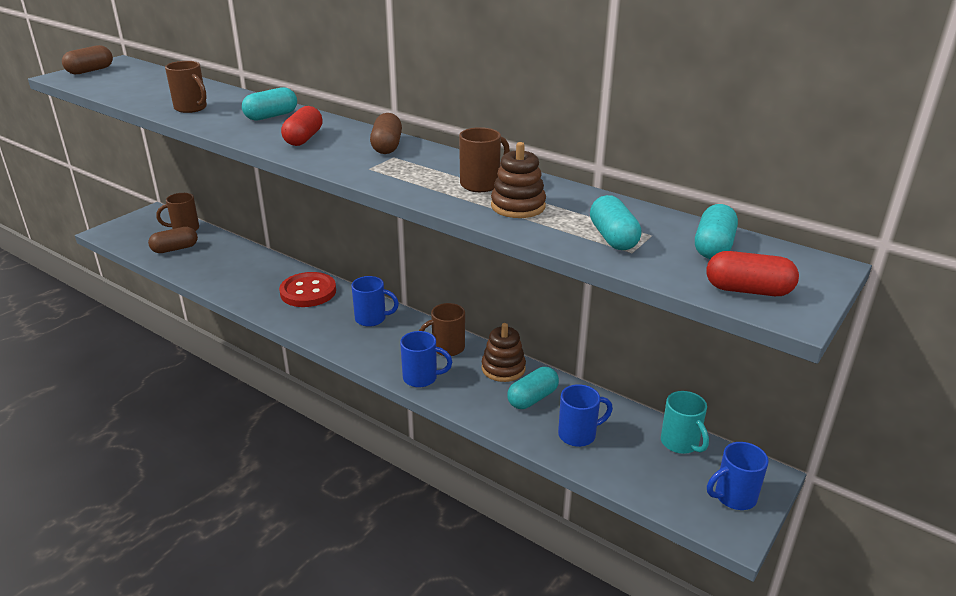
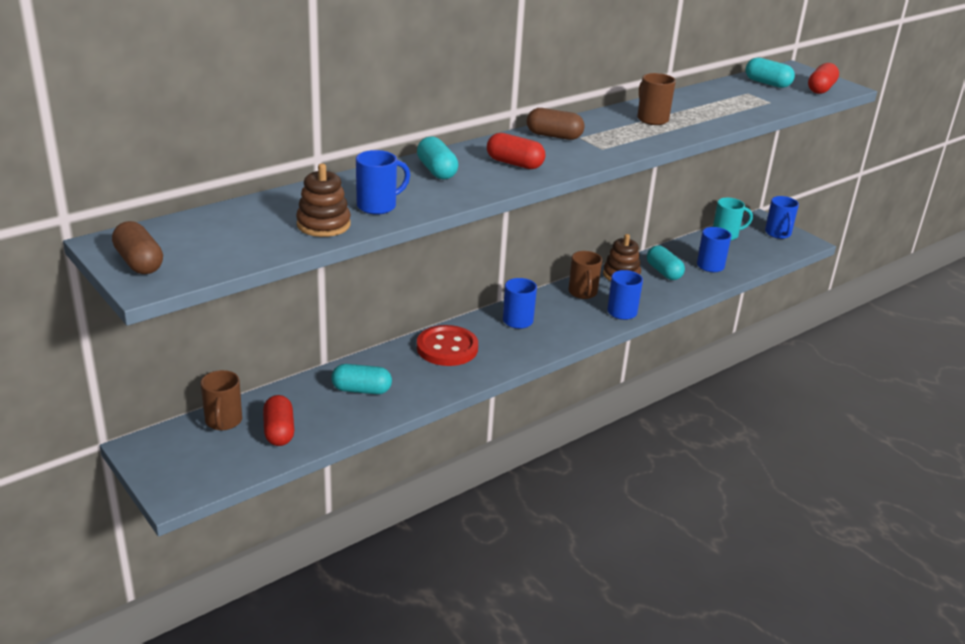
camera: 75 degrees left, 0 degrees up
(175, 249) = (279, 431): brown capsule -> red capsule
(191, 108) = (378, 206): brown mug -> blue mug
(518, 206) = (695, 116): brown stacking toy -> brown stacking toy (323, 225)
(613, 238) = (751, 102): turquoise capsule -> turquoise capsule (361, 390)

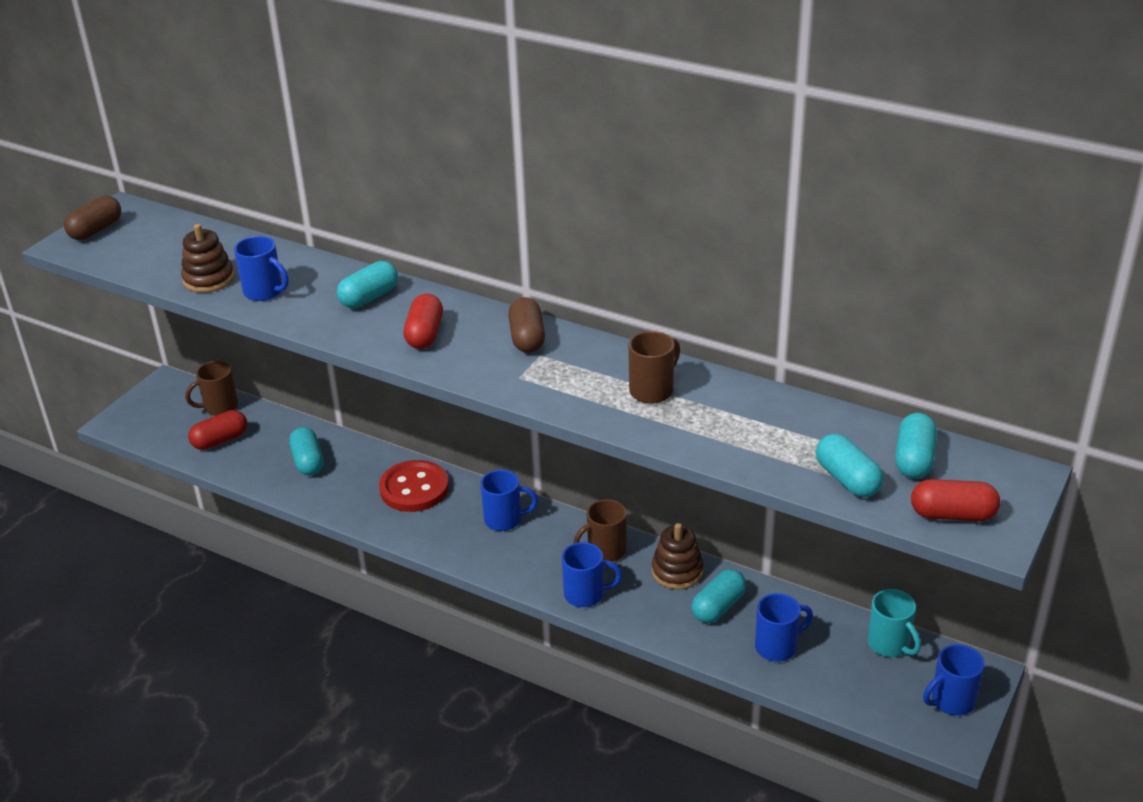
camera: 70 degrees right, 5 degrees up
(777, 100) = (847, 479): none -> turquoise capsule

